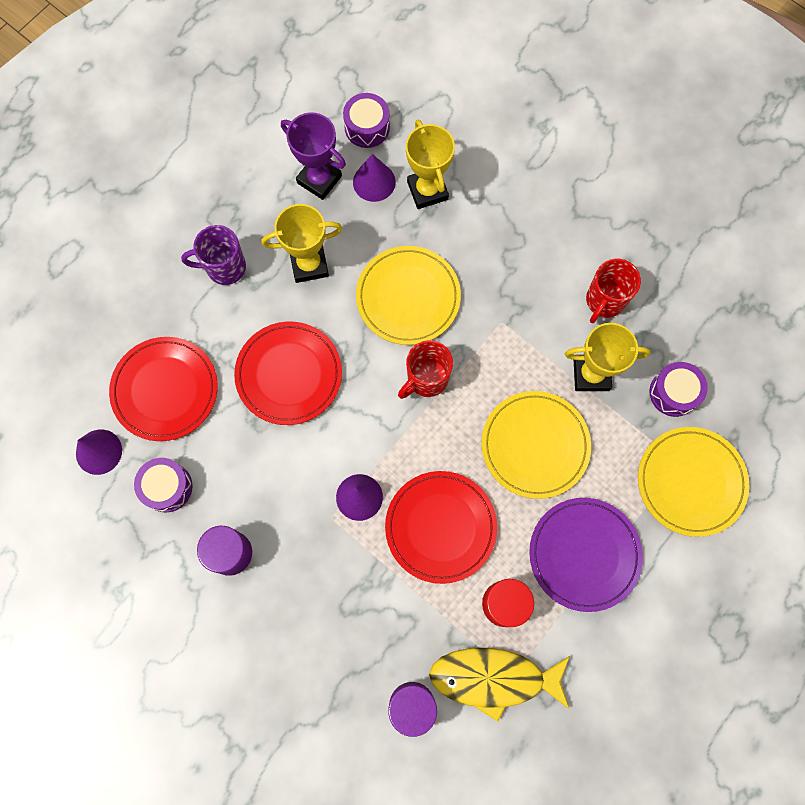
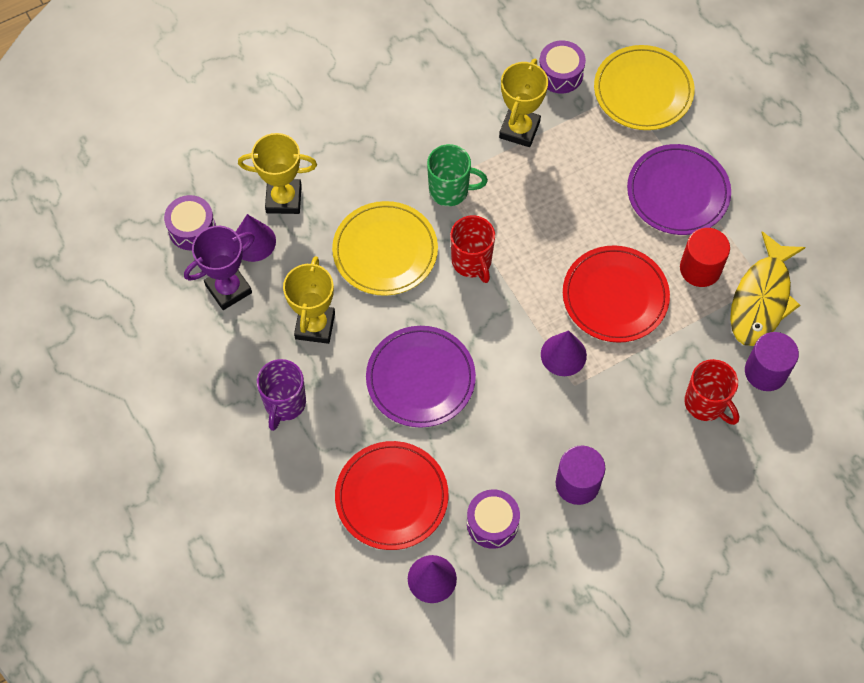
camera: 70 degrees left, 10 degrees down
(289, 374) = (420, 378): red plate -> purple plate
(496, 332) = (450, 190): none -> green mug
(535, 445) = (567, 196): yellow plate -> none
(604, 301) = (455, 95): red mug -> red mug (706, 403)

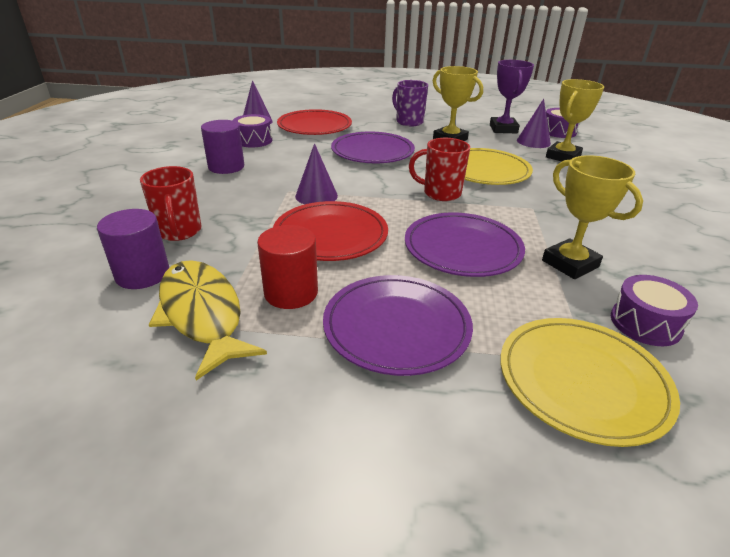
camera: 125 degrees right, 30 degrees down
(450, 190) = (520, 208): green mug -> none
(556, 201) = (462, 248): none -> purple plate
(706, 403) = (179, 231): red mug -> red mug turned 105 degrees counterclockwise

